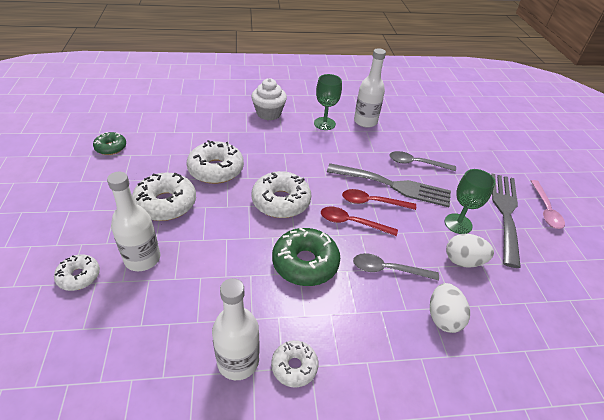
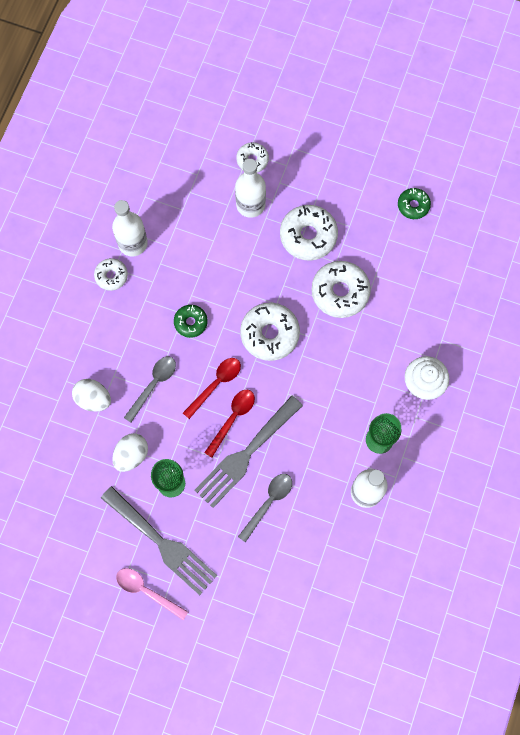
camera: 120 degrees right, 30 degrees up
(305, 263) = (191, 322): green donut -> green donut, size x0.57

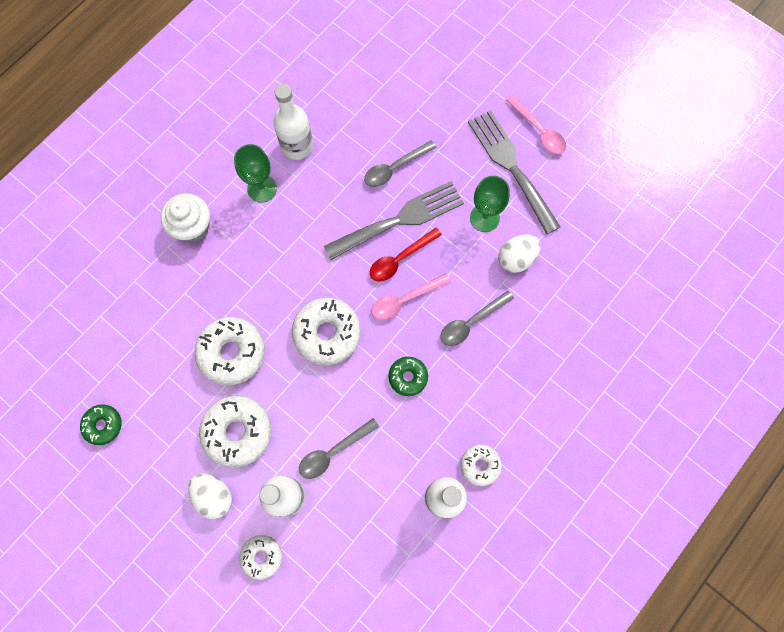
camera: 160 degrees left, 0 degrees up
(93, 399) = (540, 330): white egg -> white egg (214, 496)
(216, 384) = (404, 300): red spoon -> pink spoon
(228, 247) = (333, 452): none -> grey spoon

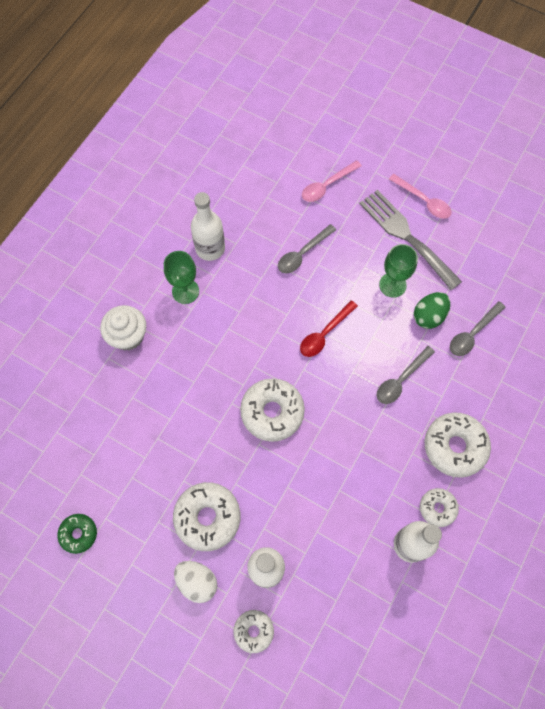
camera: 10 degrees left, 5 degrees down
(232, 353) = (187, 445): white donut -> white donut (454, 447)
(333, 452) = (300, 520): grey spoon -> grey spoon (472, 333)
(400, 219) = (317, 298): grey fork -> none
(404, 300) = (336, 370): pink spoon -> pink spoon (327, 185)
(408, 377) = (354, 439): green donut -> none
(516, 258) = (429, 316): white egg -> green egg

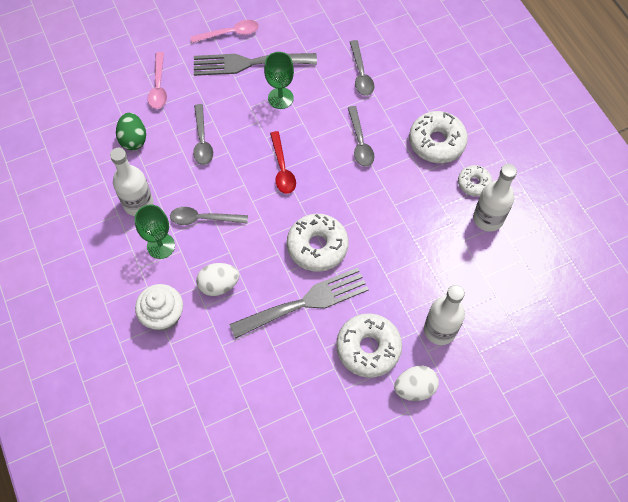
camera: 55 degrees left, 5 degrees down
(78, 534) = (309, 461): green donut -> none
(182, 358) = (219, 285): none -> white egg
(214, 437) = (306, 302): none -> grey fork
(232, 305) = (203, 219): none -> grey spoon
(253, 631) = (481, 369): white donut -> none
(429, 316) = (325, 92): green egg -> green egg (133, 139)

